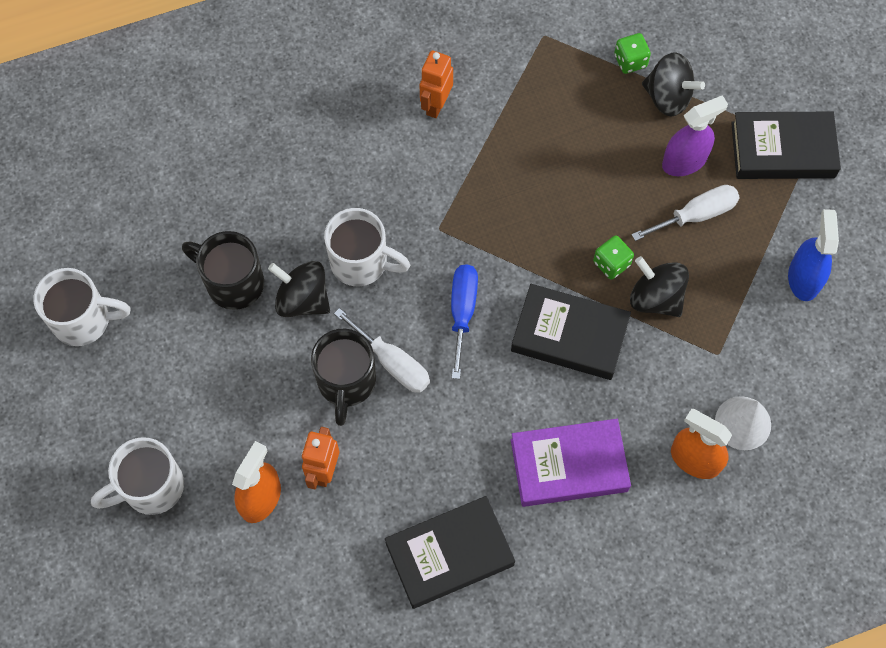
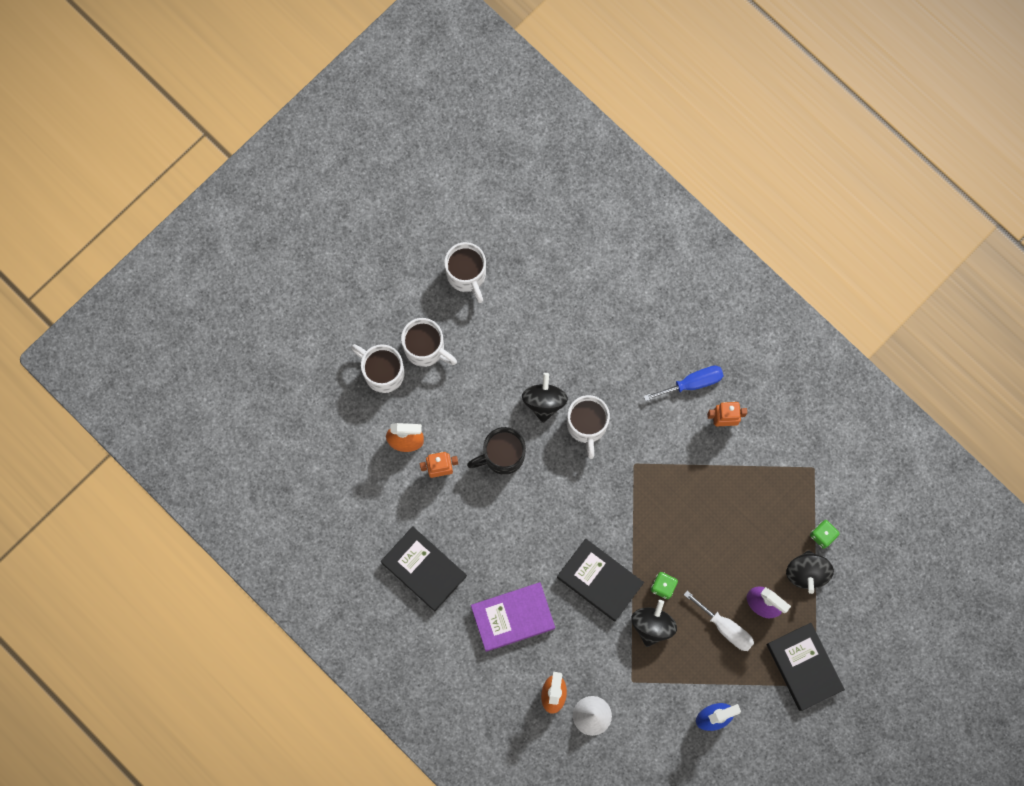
camera: 65 degrees right, 10 degrees up
(151, 416) = (426, 349): none -> white mug
(233, 282) = (534, 353): black mug -> none
(392, 362) = (528, 478): white screwdriver -> none
(462, 312) = (583, 505): blue screwdriver -> blue screwdriver (692, 383)
(569, 335) = (599, 580): black book -> black book turned 45 degrees counterclockwise
(569, 465) = (513, 617): purple book -> purple book turned 75 degrees counterclockwise

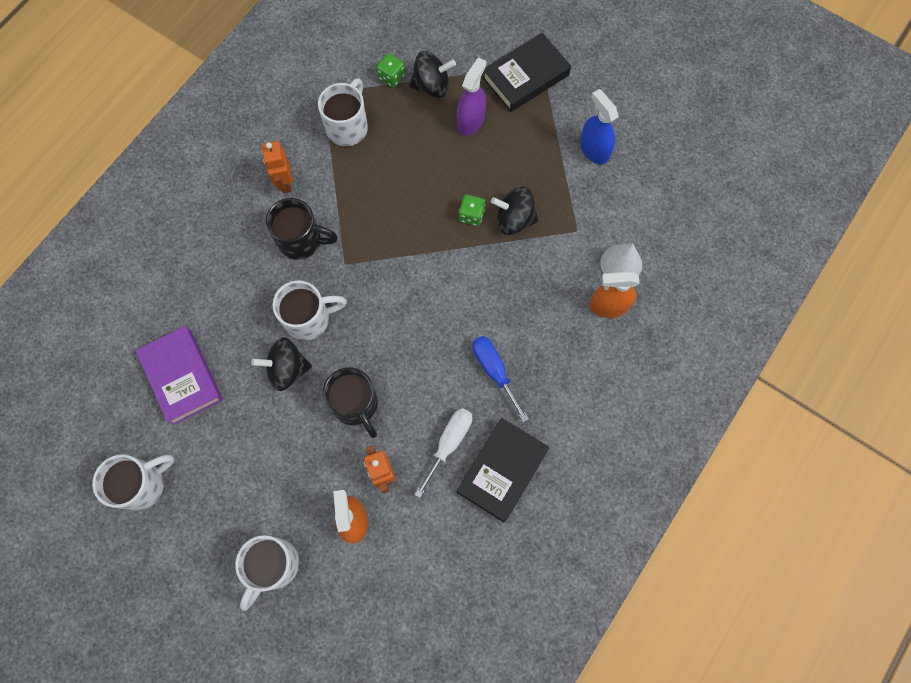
camera: 100 degrees left, 5 degrees down
(426, 349) = (238, 517): white mug -> white mug (348, 127)
(513, 617) = (536, 362): purple book -> purple book (182, 377)
(599, 580) = (478, 278): black book -> none
(663, 428) = (301, 240): none -> black mug
(692, 383) = (248, 218): blue screwdriver -> blue screwdriver (494, 371)
(725, 627) = (502, 151): white screwdriver -> white screwdriver (449, 443)

